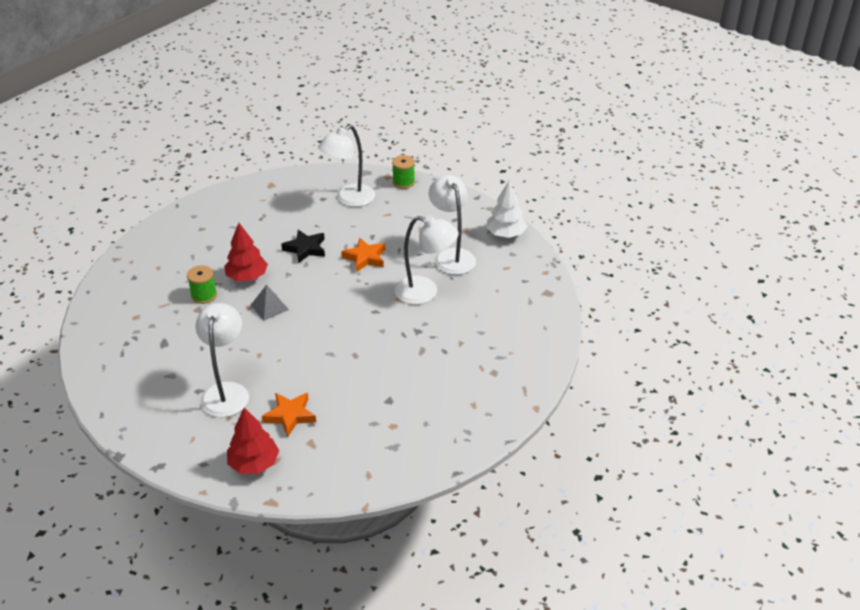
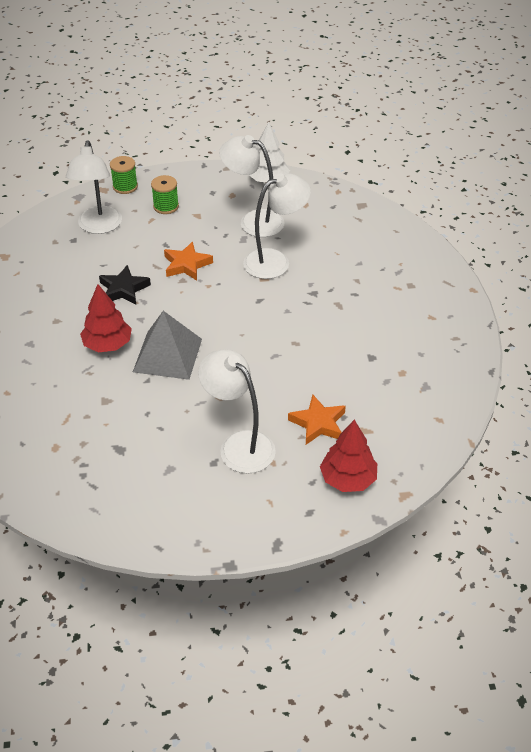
camera: 45 degrees left, 5 degrees up
(204, 295) = (92, 385): green spool -> green spool (166, 206)
(269, 307) = (168, 355): grey pyramid -> grey pyramid, size x1.75

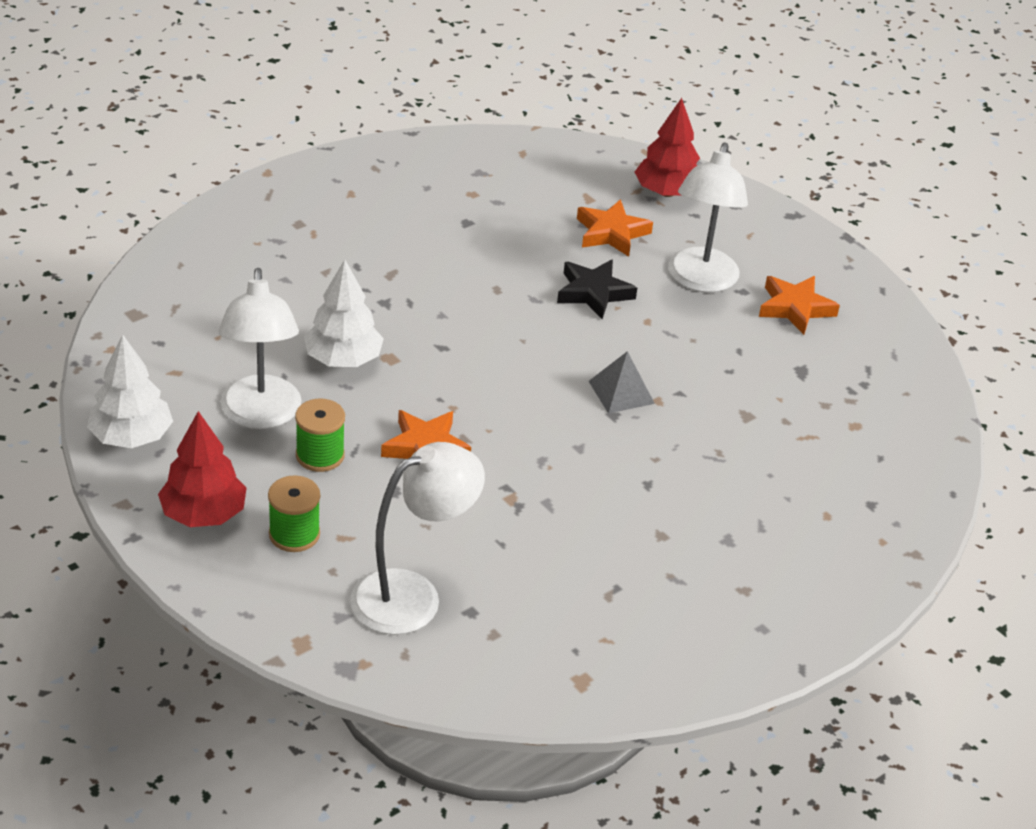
camera: 125 degrees left, 5 degrees down
(107, 344) = (656, 458): red tree -> red tree (203, 514)
(124, 289) = (535, 492): black star -> black star (593, 293)
(125, 187) = (272, 616): green spool -> green spool (320, 455)
(168, 355) = (621, 392): grey pyramid -> grey pyramid, size x0.57
(177, 481) = (795, 308): none -> orange star
(275, 261) = (343, 359): white lamp -> white tree

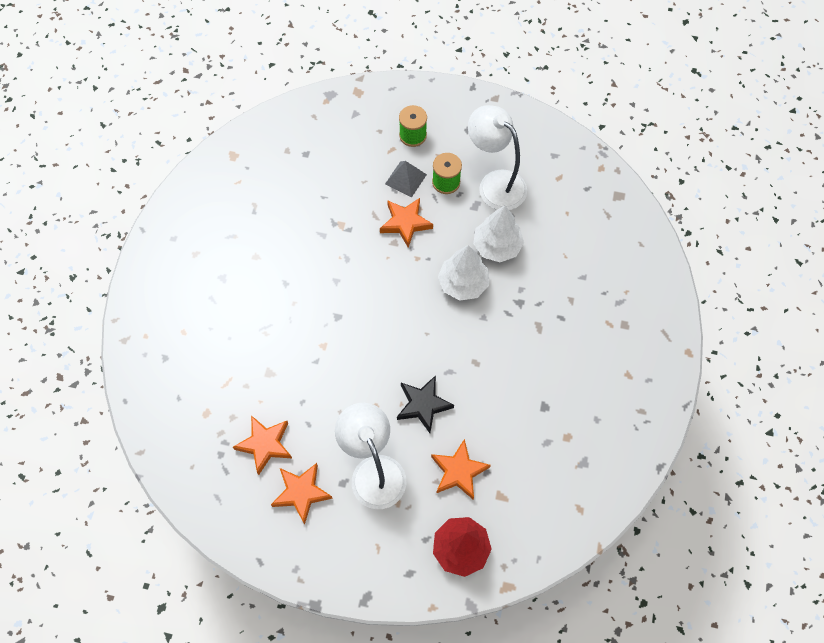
camera: 145 degrees right, 25 degrees up
(131, 437) = (532, 130): white tree -> white tree (463, 283)
(203, 514) = (459, 117): red tree -> none
(412, 595) = (336, 143): white lamp -> none
(621, 392) = (346, 336): grey pyramid -> grey pyramid (405, 179)
(804, 362) = (265, 444): none -> orange star

